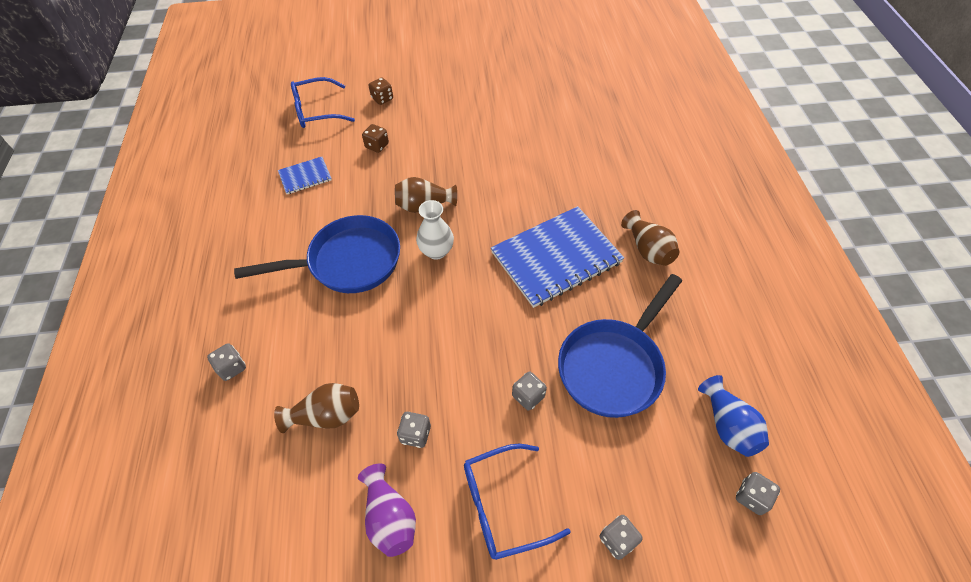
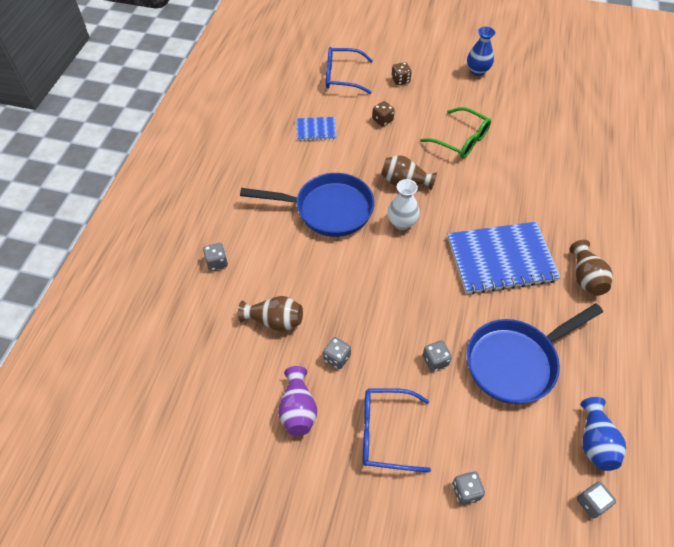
camera: 20 degrees right, 0 degrees up
(460, 69) = (477, 71): none -> blue vase
(468, 144) = (461, 140): none -> green glasses

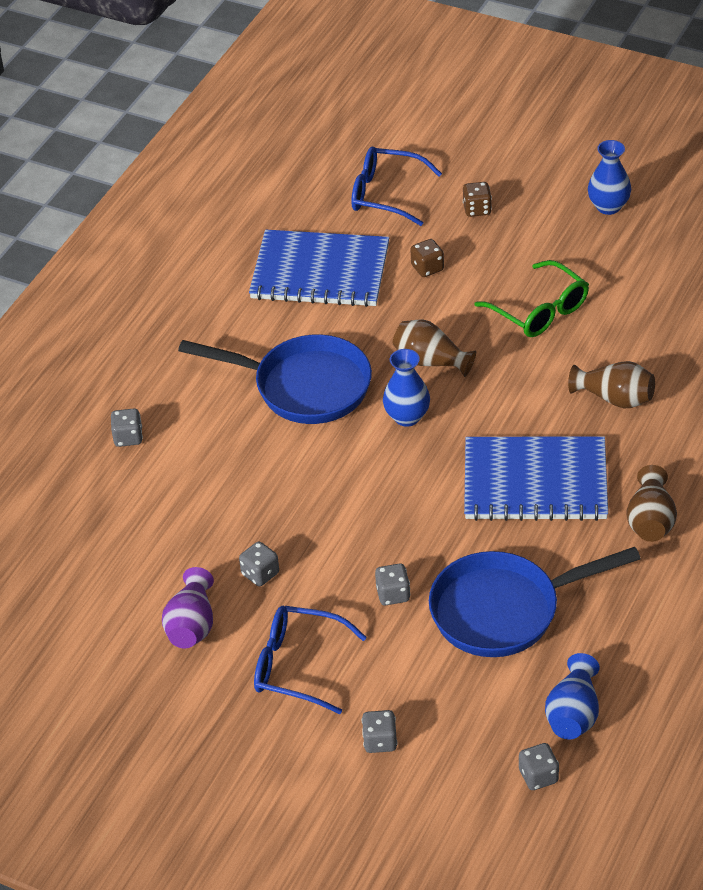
camera: 15 degrees right, 10 degrees down
(274, 321) = (189, 519): brown vase -> brown vase (615, 398)
(316, 130) = (320, 272): blue notebook -> blue notebook, size x2.08
(402, 223) = (407, 417): white vase -> blue vase

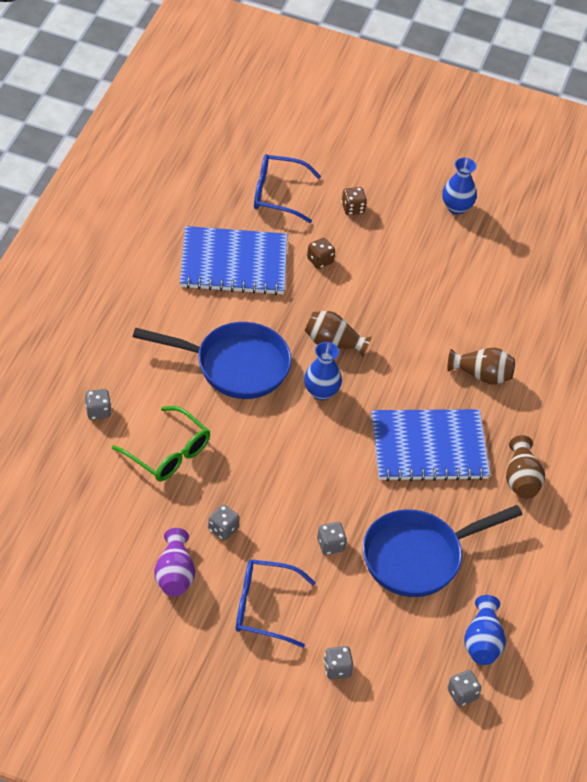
camera: 15 degrees left, 5 degrees up
(540, 311) = (414, 299): green glasses -> green glasses (168, 453)

